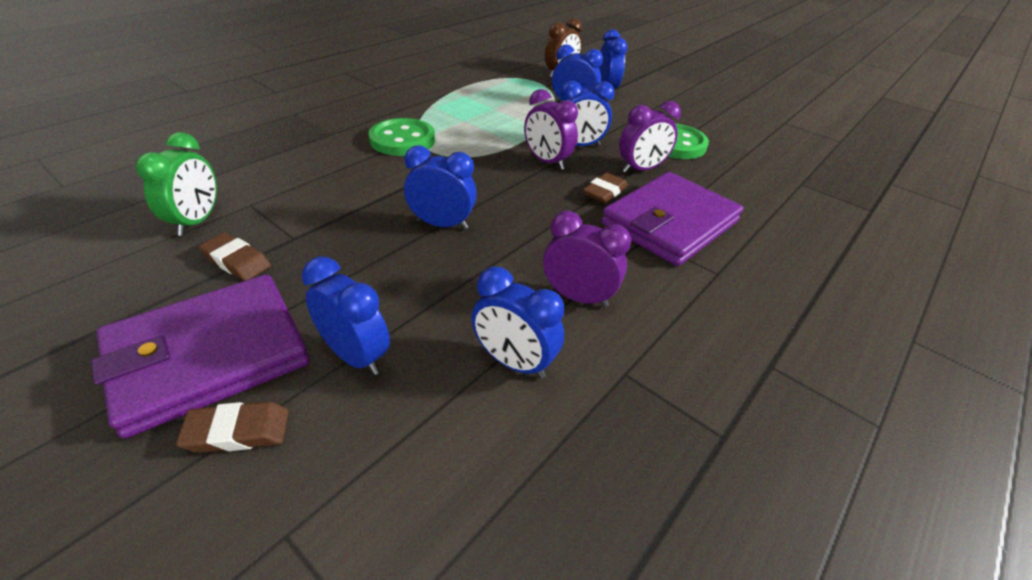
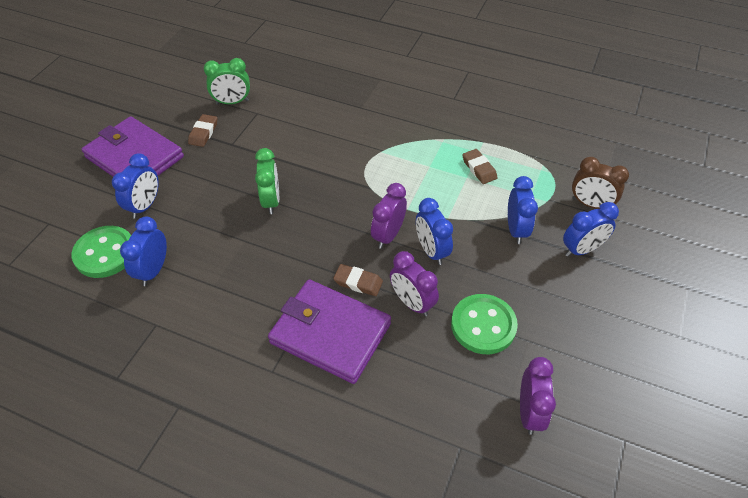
camera: 75 degrees right, 10 degrees up
(238, 431) = (94, 187): brown eraser -> brown eraser (479, 169)
(402, 140) = (373, 144): green button -> green button (105, 253)
(442, 224) = (271, 201): blue clock -> green clock
(578, 297) = (217, 289): purple clock -> purple clock (529, 412)

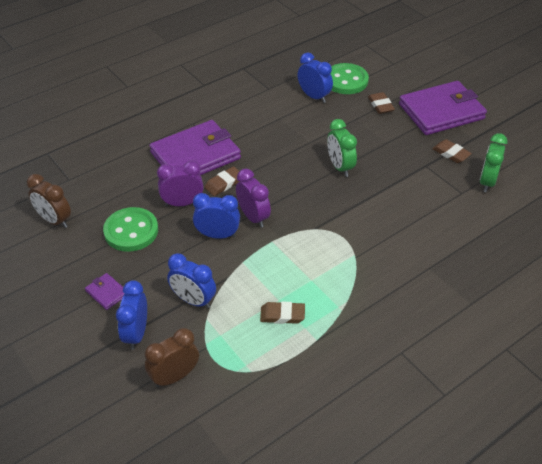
camera: 120 degrees right, 5 degrees down
(145, 206) = (380, 105): blue clock -> brown eraser
(271, 201) = (340, 167): green clock -> green clock turned 45 degrees clockwise
(529, 412) = (54, 220): purple clock -> brown clock
(566, 297) = (107, 293): none -> purple wallet

